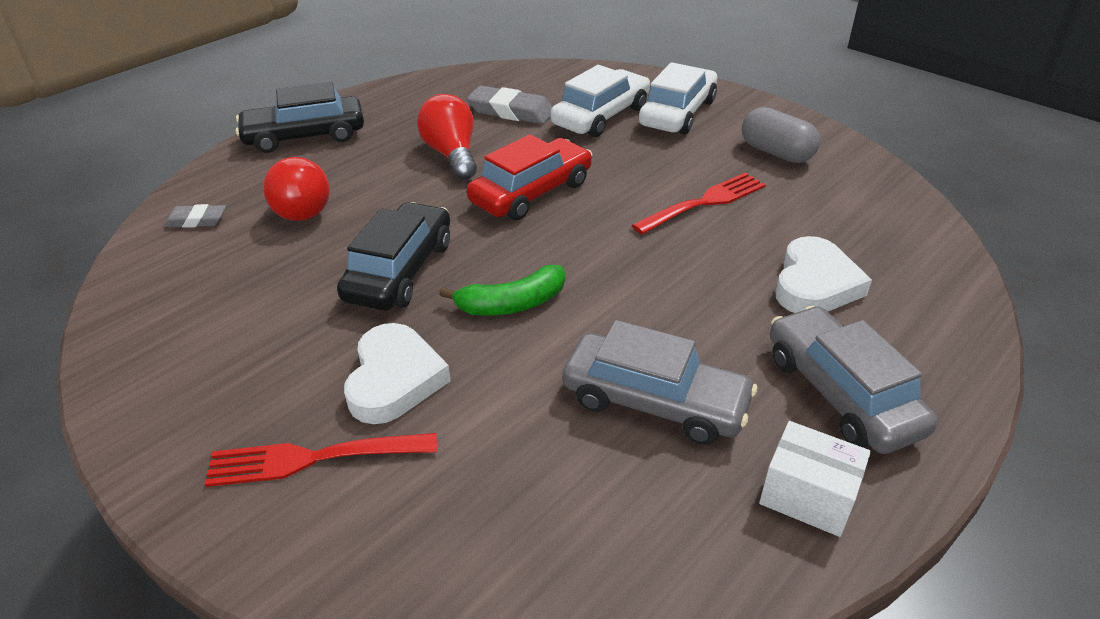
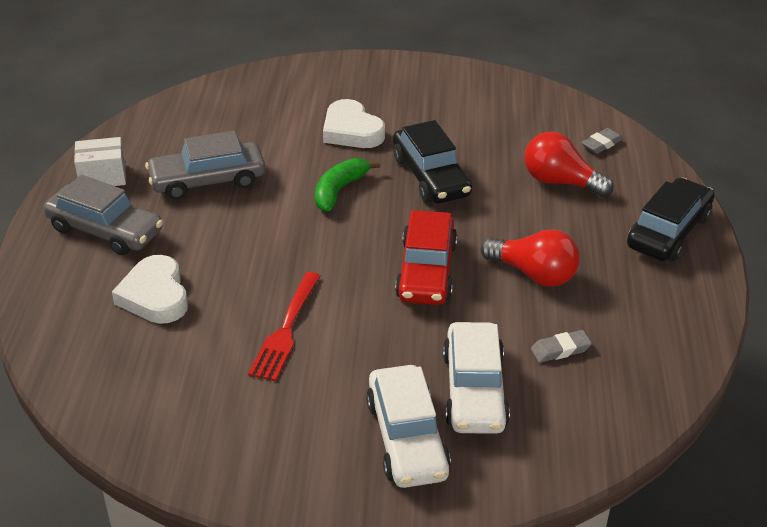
camera: 140 degrees right, 0 degrees up
(313, 458) = (343, 92): red fork -> none
(511, 111) = (560, 349): grey eraser -> grey eraser, size x0.59
(776, 153) = (265, 428): grey capsule -> none

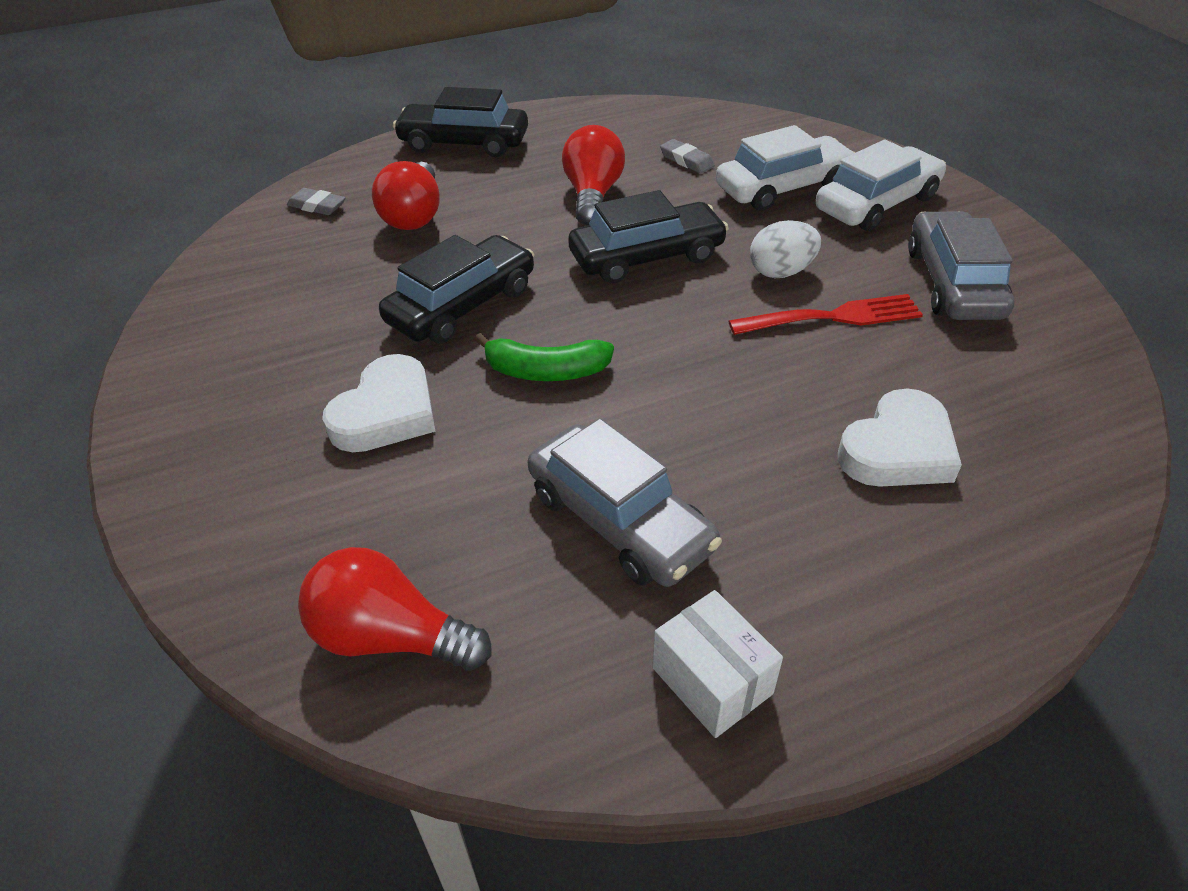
camera: 115 degrees left, 5 degrees up
(105, 230) = (836, 584): grey car -> grey car (953, 283)
(209, 106) = (390, 637): none -> red light bulb
(356, 330) = (781, 272): none -> white egg
(426, 271) = (647, 257): red car -> black car

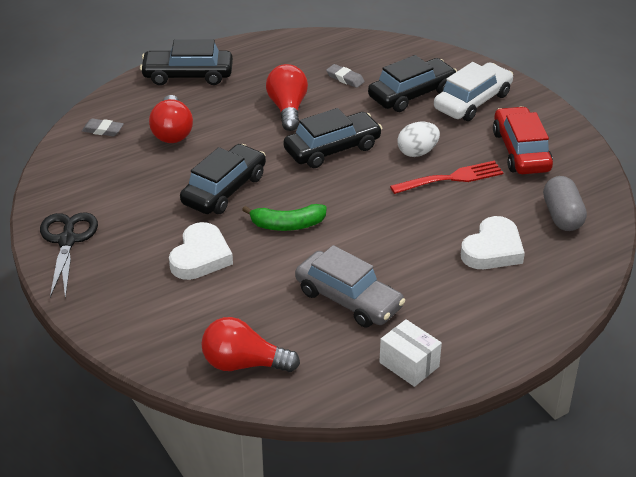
camera: 10 degrees left, 5 degrees down
(188, 366) = (67, 241): none -> black scissors
(783, 187) = (412, 94): white car -> black car
(953, 283) = (521, 151): grey car -> red car
(1027, 399) = (562, 216): none -> grey capsule

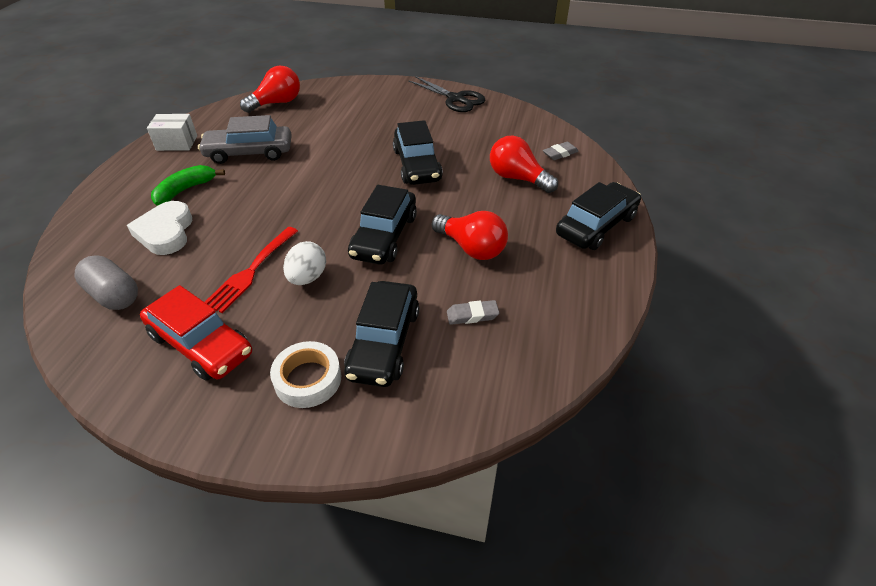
camera: 135 degrees right, 5 degrees up
(200, 256) = (371, 128): white heart -> none
(287, 225) = (342, 169): green banana -> green banana (185, 190)
(472, 101) = (308, 379): white car -> white tape

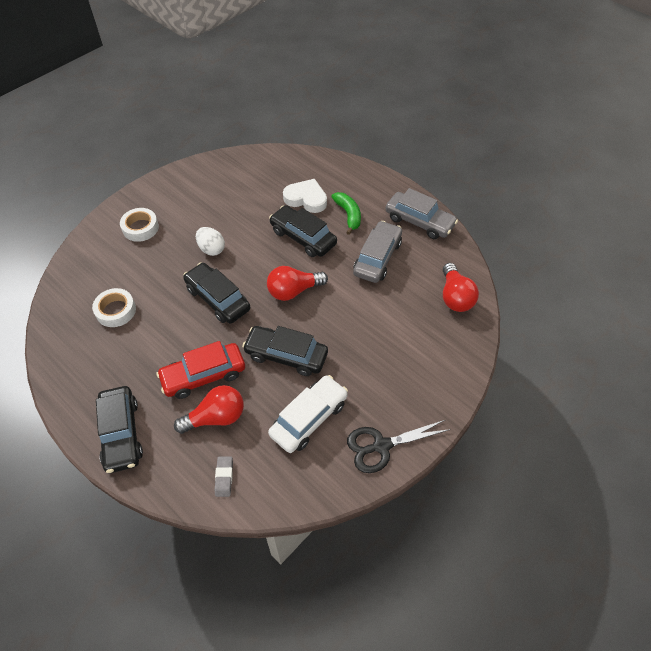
camera: 120 degrees right, 10 degrees up
(114, 295) = (264, 172): grey capsule -> none
(177, 143) = (419, 221): white box -> grey car
(201, 344) = (199, 196): red car -> red car (203, 375)
(251, 271) = (238, 227): red fork -> none
(384, 342) = (135, 264): black car -> black car (303, 237)
(467, 134) = (309, 418): none -> white car
(471, 248) = (167, 340): red light bulb -> red light bulb (293, 291)
(472, 315) = (116, 310): grey eraser -> white tape

